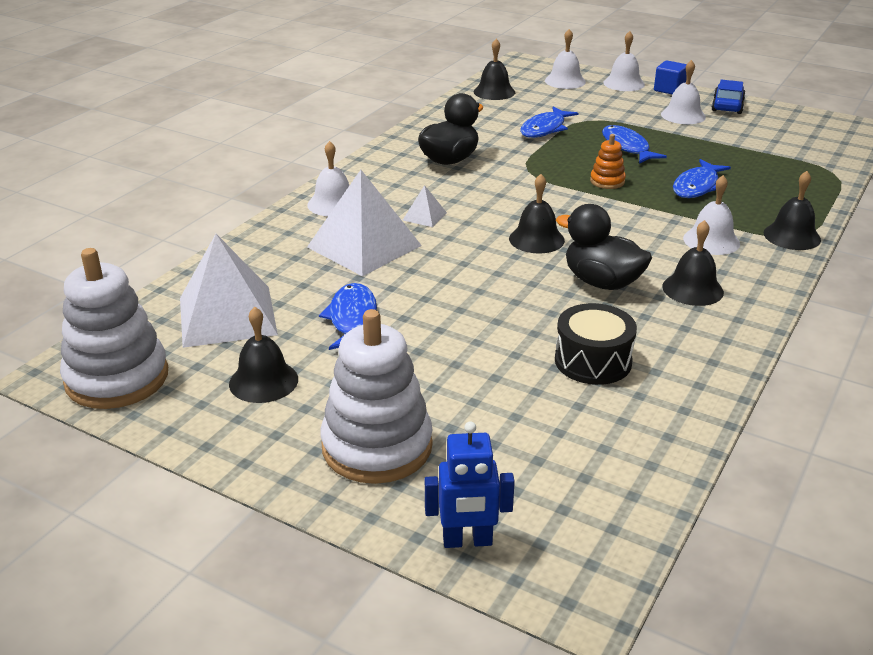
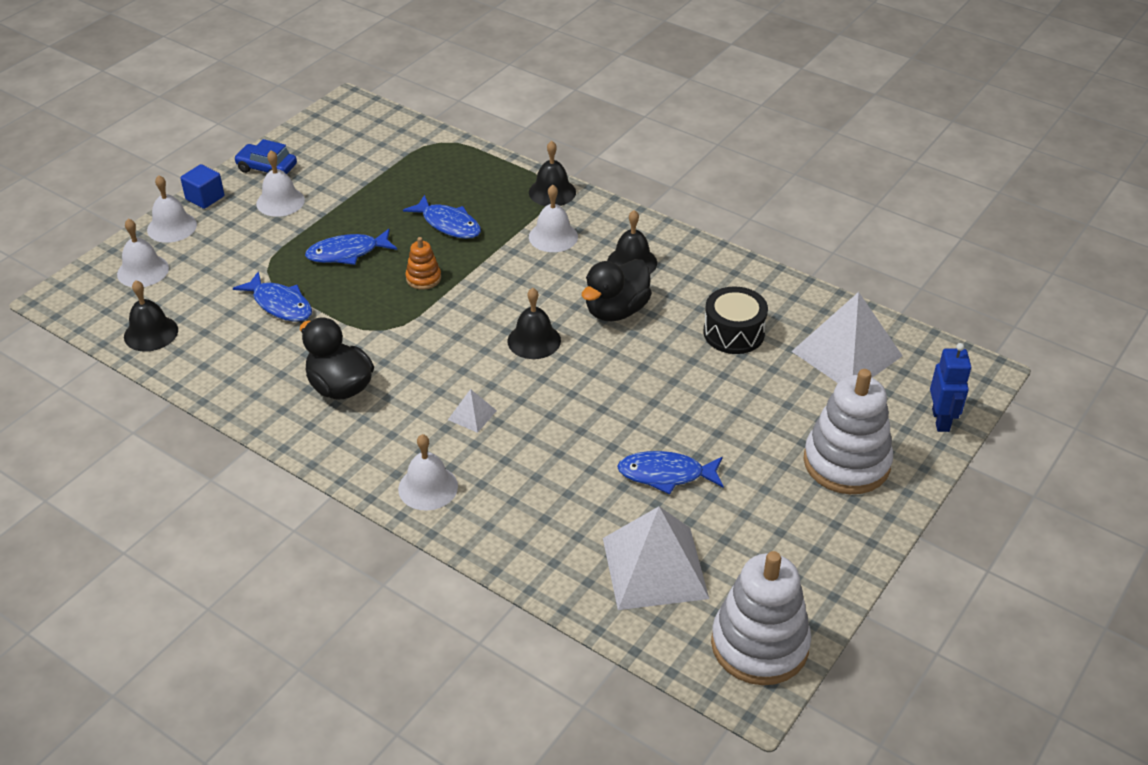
camera: 85 degrees left, 10 degrees up
(263, 381) = (763, 535): black bell -> none
(364, 246) = (529, 463): white pyramid -> white pyramid (846, 353)

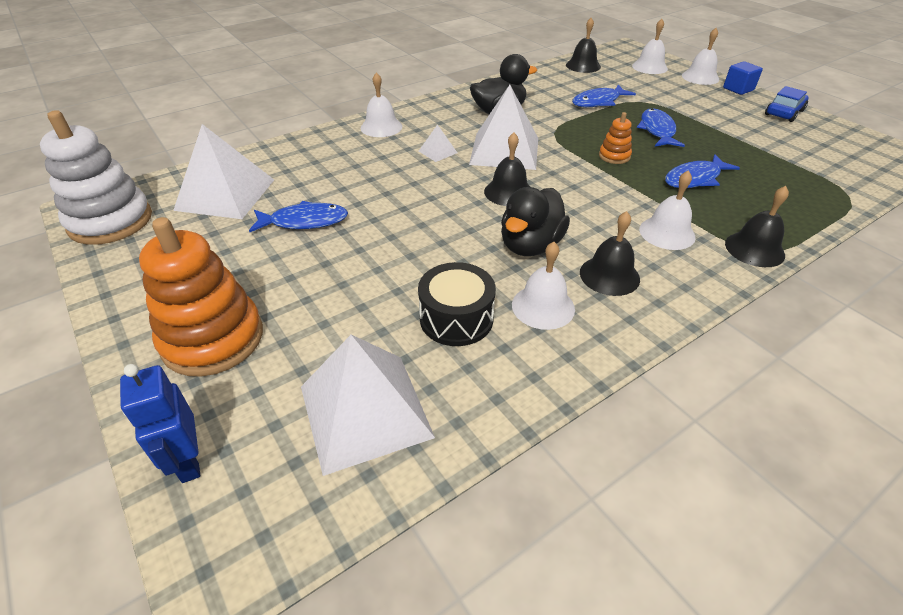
camera: 110 degrees right, 0 degrees up
(280, 201) = (733, 113): white bell -> white bell (543, 306)
(446, 360) = (505, 151): none -> white pyramid
(616, 311) = (530, 245): black duck -> black duck turned 120 degrees counterclockwise
(666, 474) = (304, 221): blue fish -> blue fish turned 60 degrees clockwise
(846, 462) = (213, 339): white stacking toy -> orange stacking toy
(941, 420) = (188, 461): blue robot -> blue robot turned 45 degrees clockwise

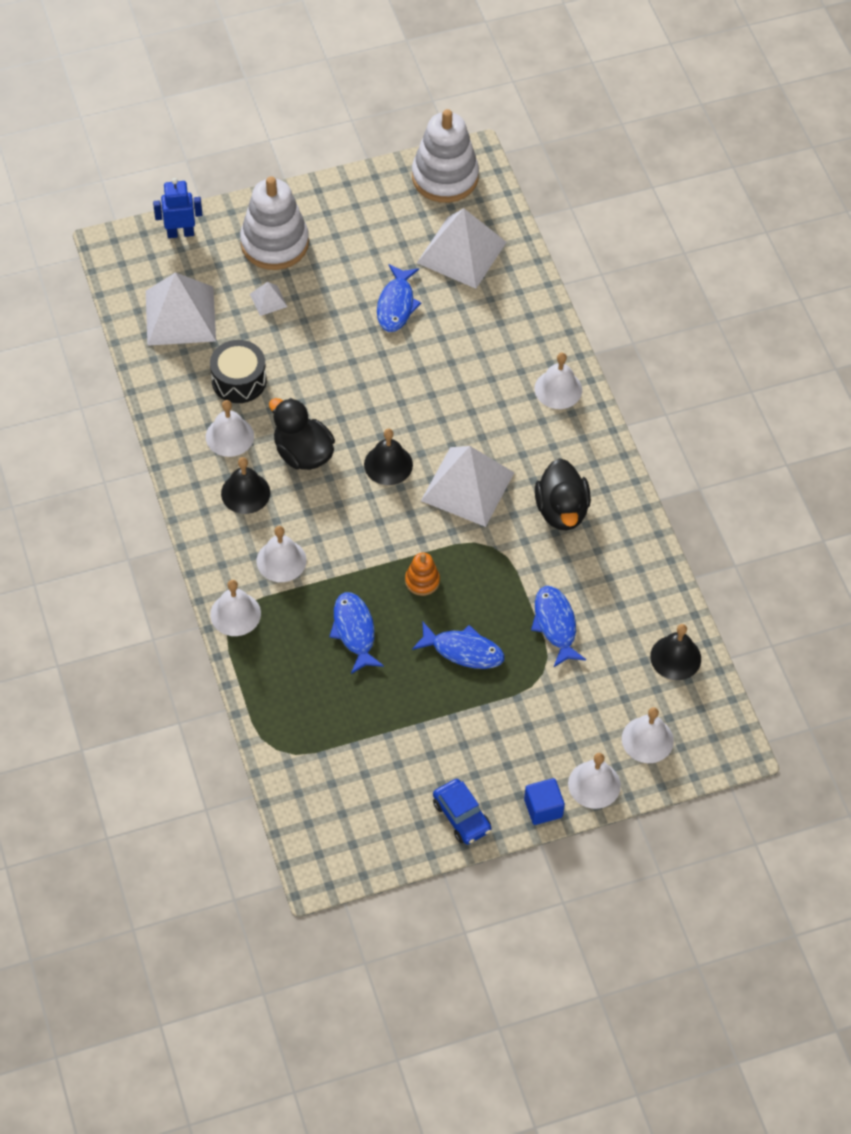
camera: 105 degrees right, 15 degrees up
(213, 339) = (274, 243): orange stacking toy -> white stacking toy
(438, 152) = (485, 427): white pyramid -> white pyramid (268, 300)
(754, 249) = (235, 614): black bell -> white bell

